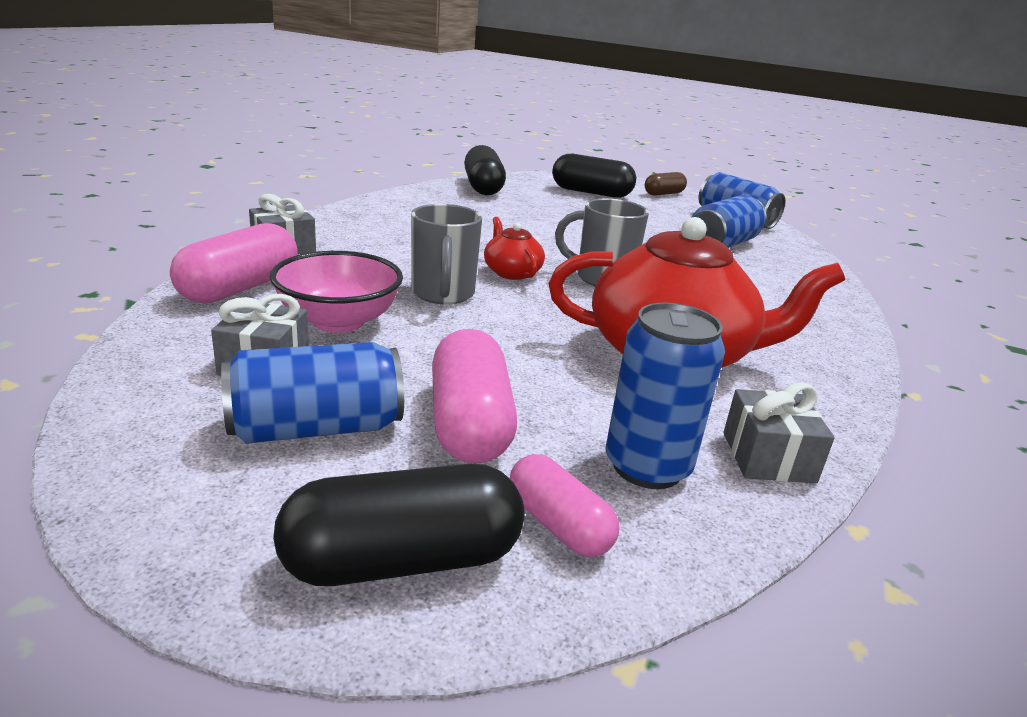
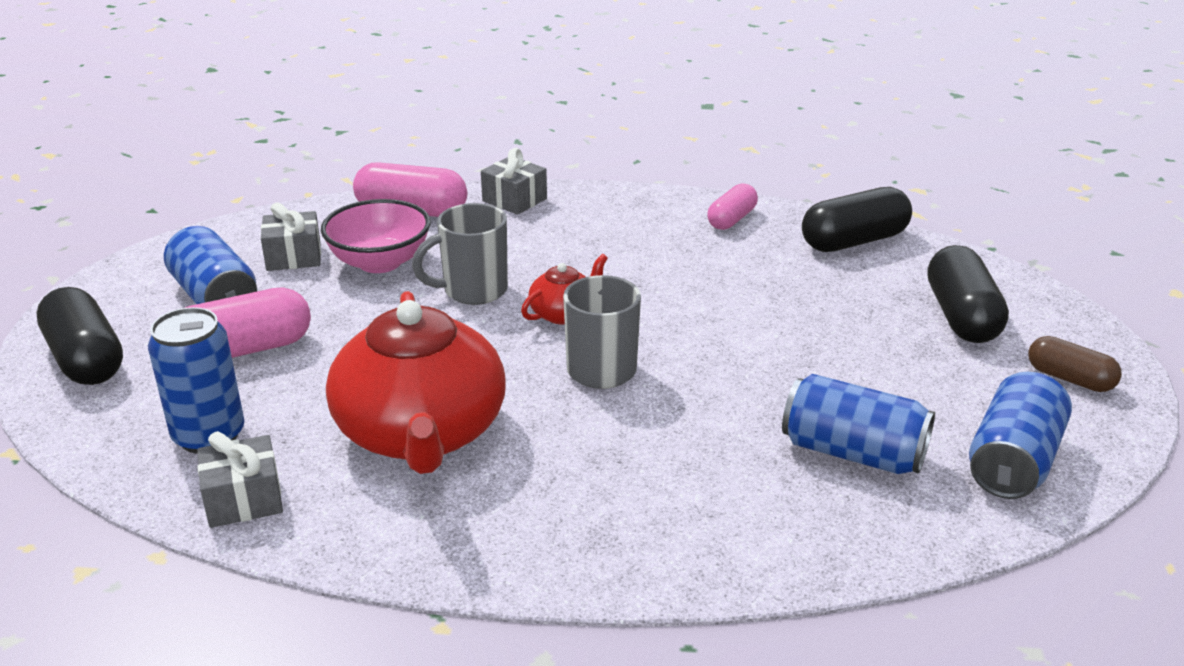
camera: 75 degrees right, 5 degrees up
(558, 525) = (128, 406): pink capsule -> pink capsule (731, 219)

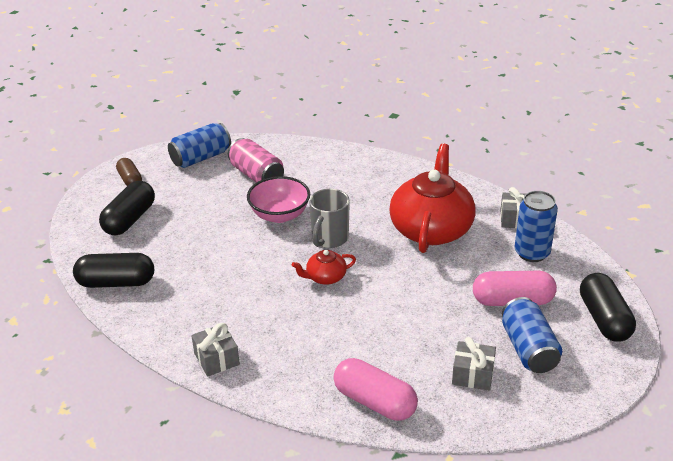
camera: 155 degrees left, 5 degrees up
(380, 262) = (415, 351): pink bowl -> pink bowl (279, 215)
(473, 291) = (367, 308): grey mug -> none
(514, 200) = (293, 391): grey gift -> grey gift (216, 359)
(731, 219) = (166, 323): pink capsule -> none
(852, 453) = (257, 175): blue can -> pink can

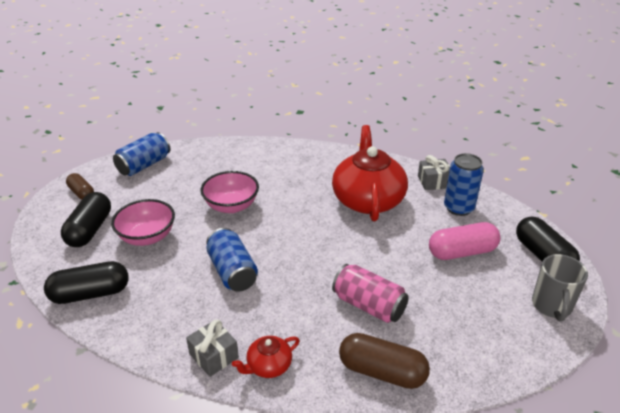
camera: 15 degrees left, 0 degrees up
(184, 235) = (147, 237): none -> pink bowl
(257, 175) = (200, 174): pink can -> pink can (369, 305)
(325, 277) = (292, 256): red teapot -> red teapot (268, 366)
(329, 239) = (283, 221): grey mug -> grey mug (551, 306)
(374, 402) = (382, 372): pink capsule -> brown capsule
(473, 374) = (459, 327): grey gift -> none
(528, 349) = (495, 293): blue can -> blue can (232, 271)

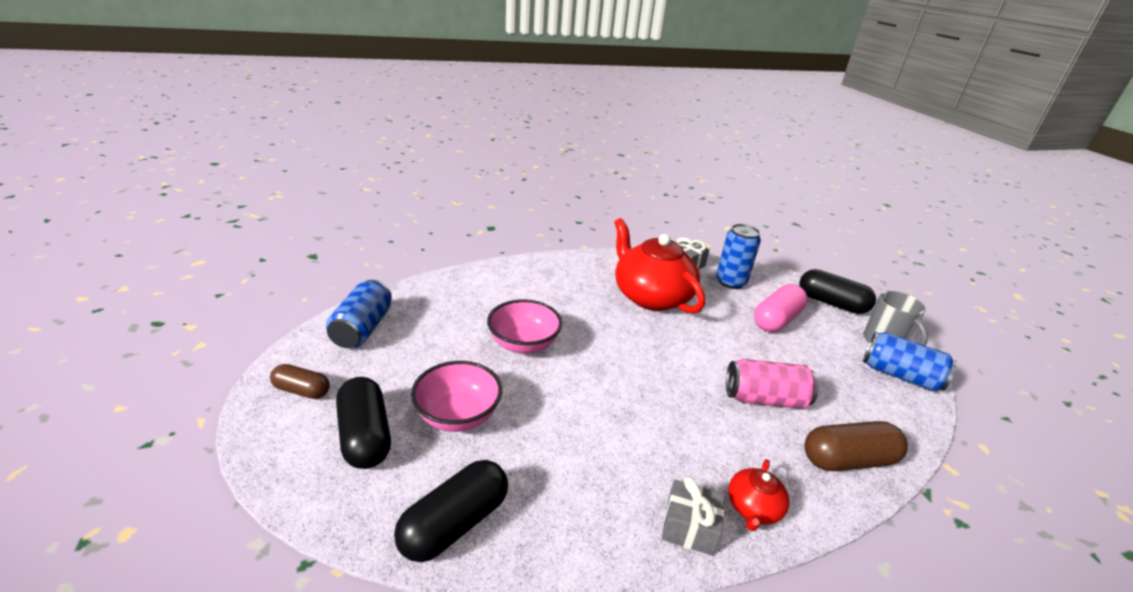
camera: 35 degrees left, 5 degrees down
(232, 271) = (603, 418): blue can -> blue can (900, 375)

